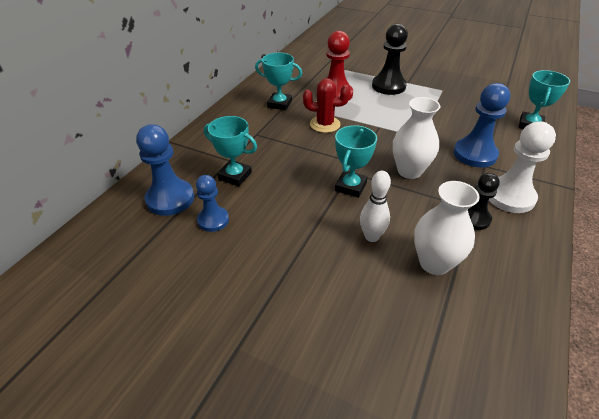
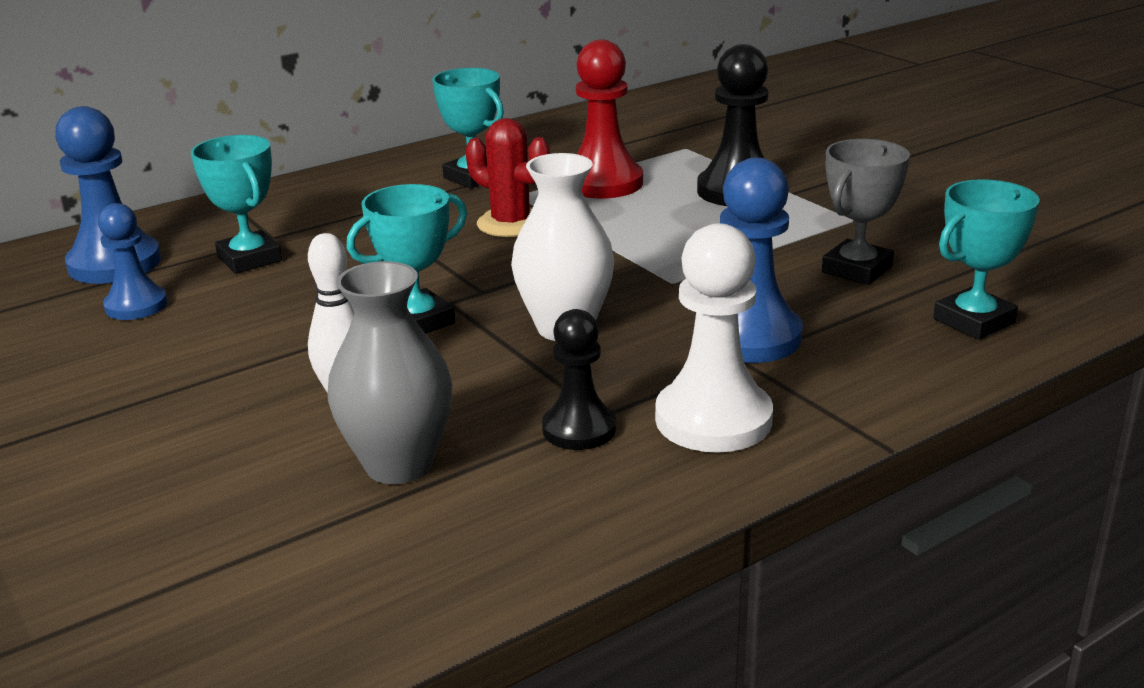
camera: 30 degrees right, 15 degrees down
(434, 263) = (399, 465): white vase -> grey vase
(470, 112) = (857, 269): none -> grey trophy

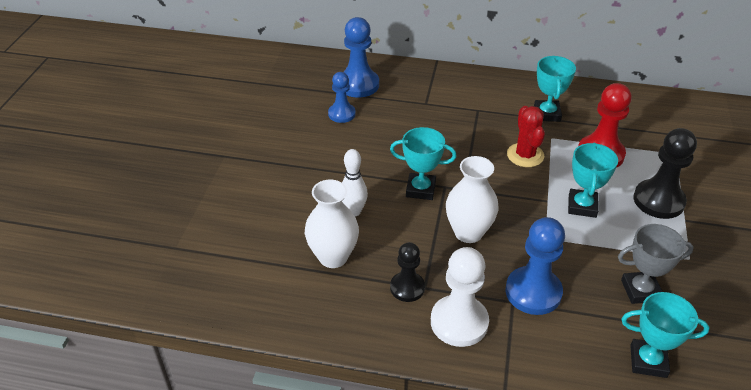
camera: 45 degrees right, 15 degrees up
(249, 259) = (403, 112): turquoise trophy -> turquoise trophy (582, 206)
(399, 465) = (333, 257): grey vase -> white vase

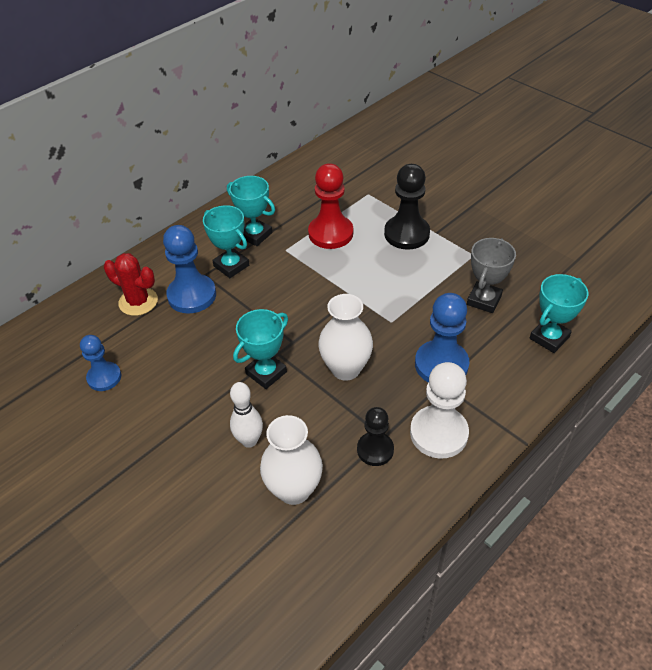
camera: 55 degrees left, 5 degrees up
(358, 85) = (75, 340): blue pawn -> blue pawn (192, 295)
(525, 155) = (290, 278): red cactus -> red cactus (138, 302)
(582, 206) = (376, 279): turquoise trophy -> turquoise trophy (231, 266)

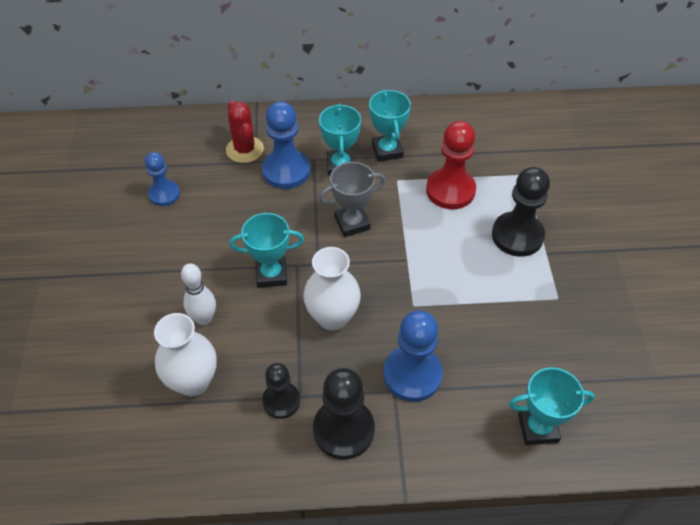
camera: 40 degrees right, 5 degrees up
(438, 433) = (343, 430): white pawn -> black pawn
(484, 300) = (517, 347): grey trophy -> grey trophy (352, 223)

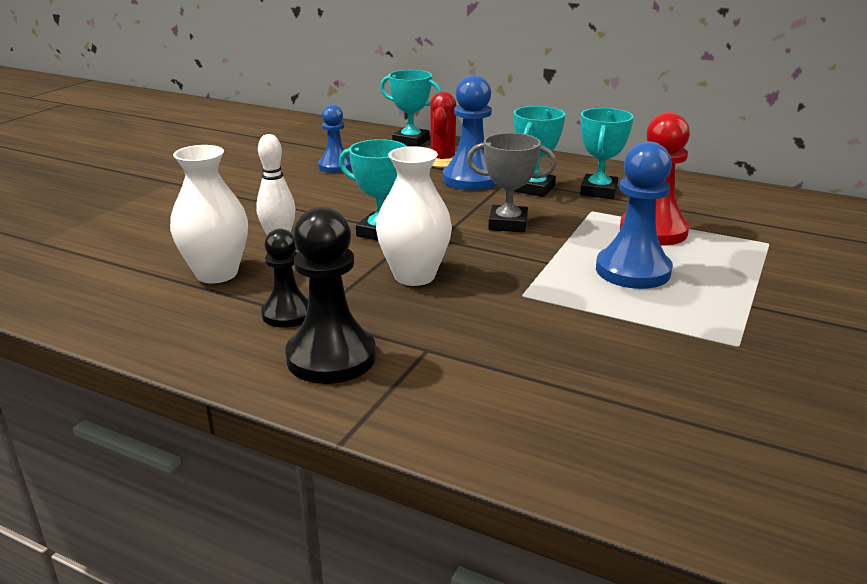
camera: 30 degrees right, 25 degrees down
(412, 375) = (464, 344): blue pawn -> blue pawn (632, 271)
(517, 235) = (718, 282): black pawn -> none
(538, 428) = (603, 449): turquoise trophy -> turquoise trophy (411, 141)

